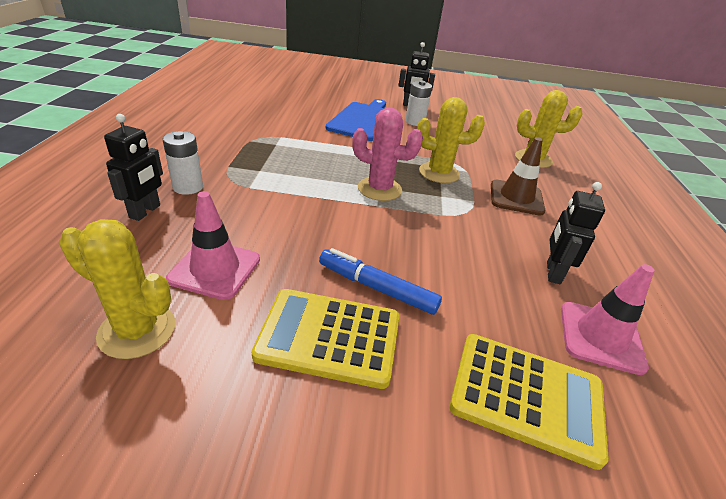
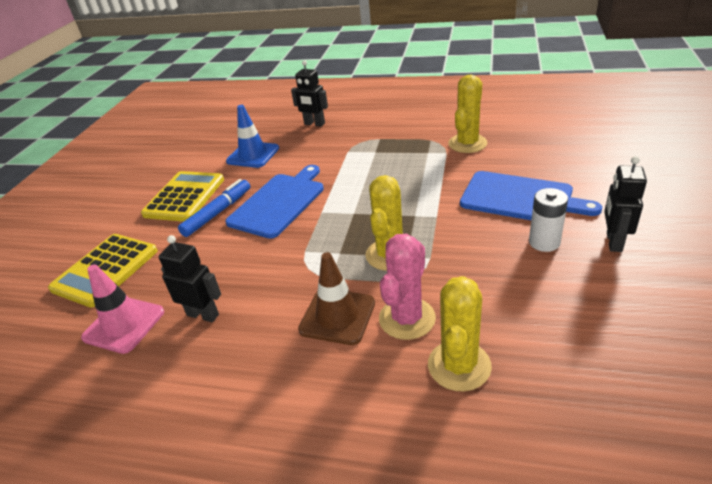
camera: 105 degrees right, 0 degrees up
(137, 330) = (213, 144): yellow cactus -> yellow cactus (467, 144)
(188, 187) = (345, 130): white battery -> none
(215, 269) = (253, 155): pink traffic cone -> blue traffic cone
(357, 235) = (279, 203): none -> blue cutting board
(379, 189) = (349, 213): pink cactus -> pink cactus (407, 318)

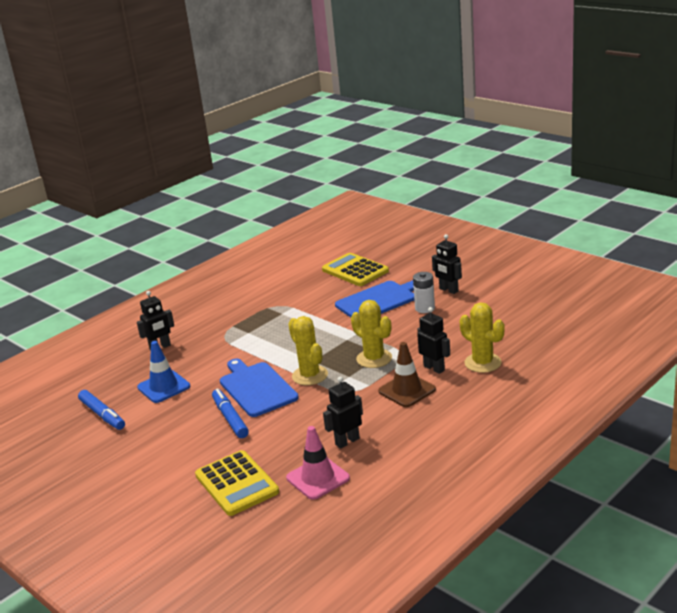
camera: 60 degrees left, 10 degrees down
(184, 197) = (180, 432): yellow calculator -> yellow calculator (355, 271)
(197, 149) = (102, 415): none -> blue marker
(407, 318) = (434, 368): pink cactus -> black robot
(467, 144) = (294, 296): yellow cactus -> yellow cactus (310, 375)

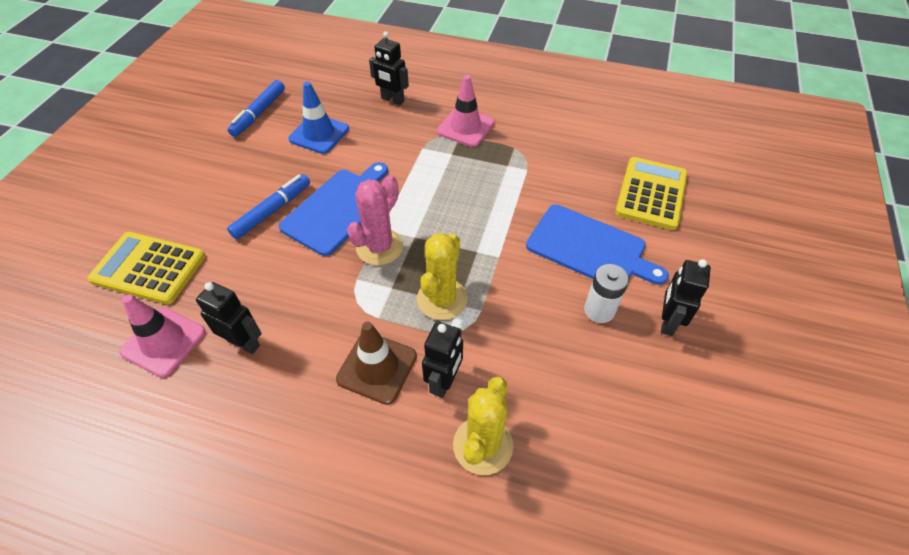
camera: 60 degrees right, 25 degrees up
(227, 322) = (465, 127): none -> pink traffic cone
(237, 484) = (149, 268): yellow calculator -> yellow calculator turned 75 degrees clockwise
(310, 375) = (379, 247): yellow cactus -> pink cactus

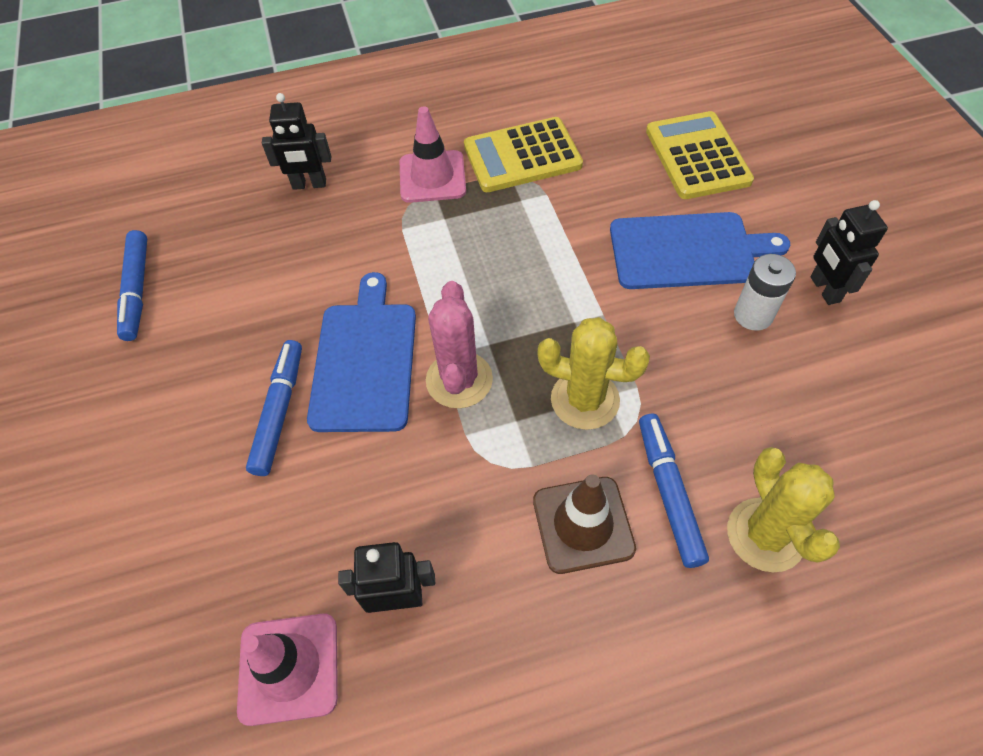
camera: 30 degrees left, 5 degrees up
(149, 268) = (173, 587): yellow calculator -> yellow calculator (522, 156)
(319, 134) = (250, 277): blue traffic cone -> none
(442, 299) = (585, 400): yellow cactus -> yellow cactus turned 60 degrees counterclockwise
(444, 382) = (668, 492): black robot -> blue marker

